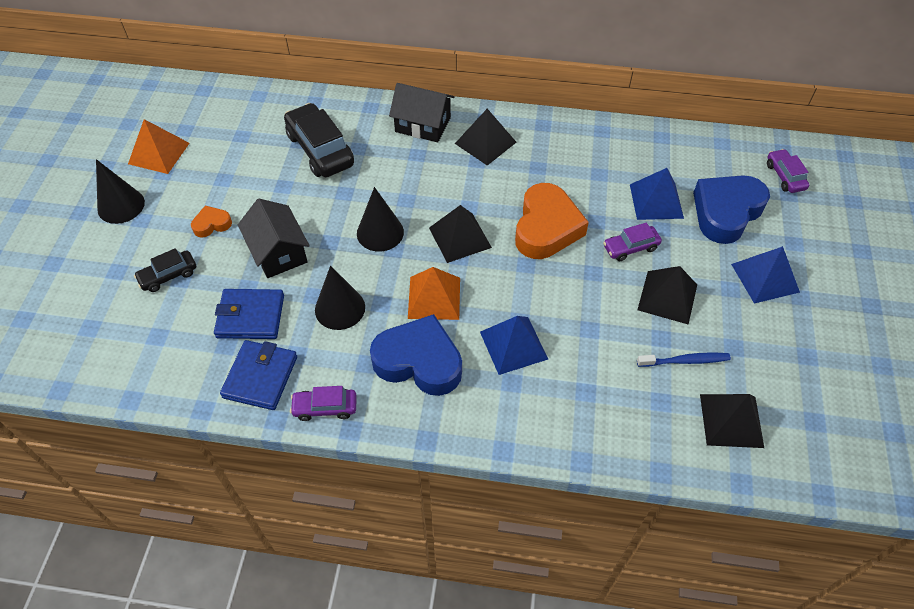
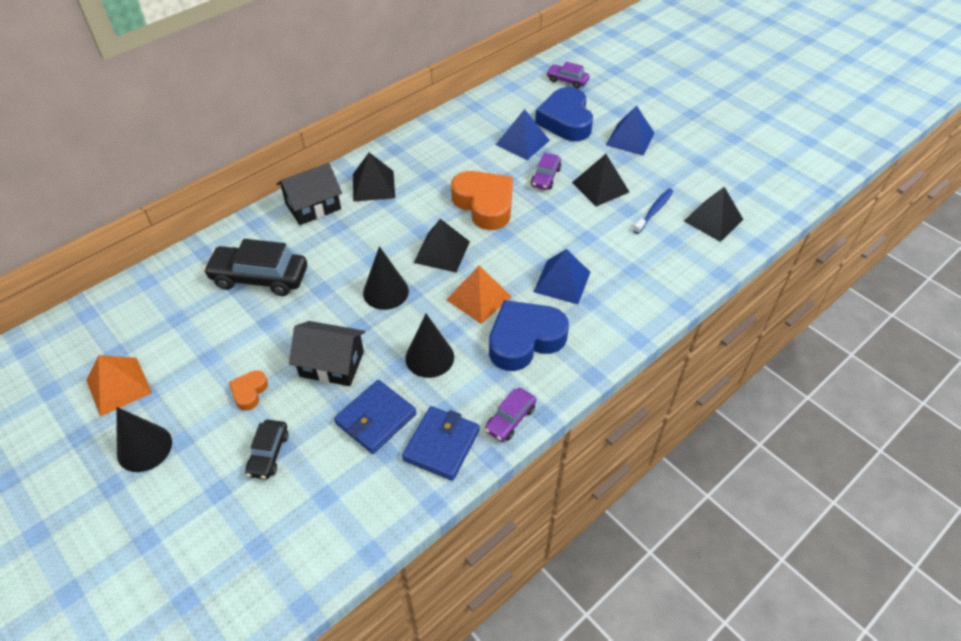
camera: 50 degrees left, 5 degrees down
(260, 377) = (441, 445): blue wallet -> blue wallet turned 60 degrees clockwise

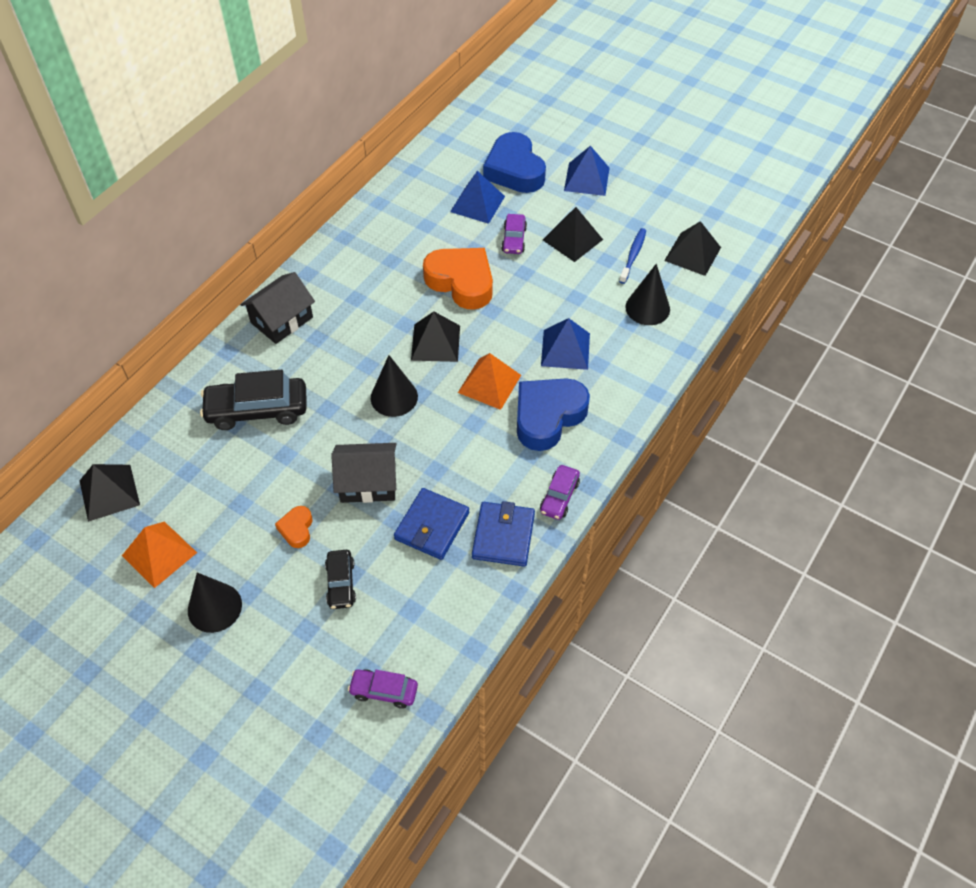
camera: 15 degrees left, 5 degrees up
(373, 186) = (337, 284): black pyramid -> black pyramid (109, 492)
(429, 357) = (462, 454): black cone -> black cone (647, 308)
(567, 81) = (501, 122): purple car -> purple car (384, 691)

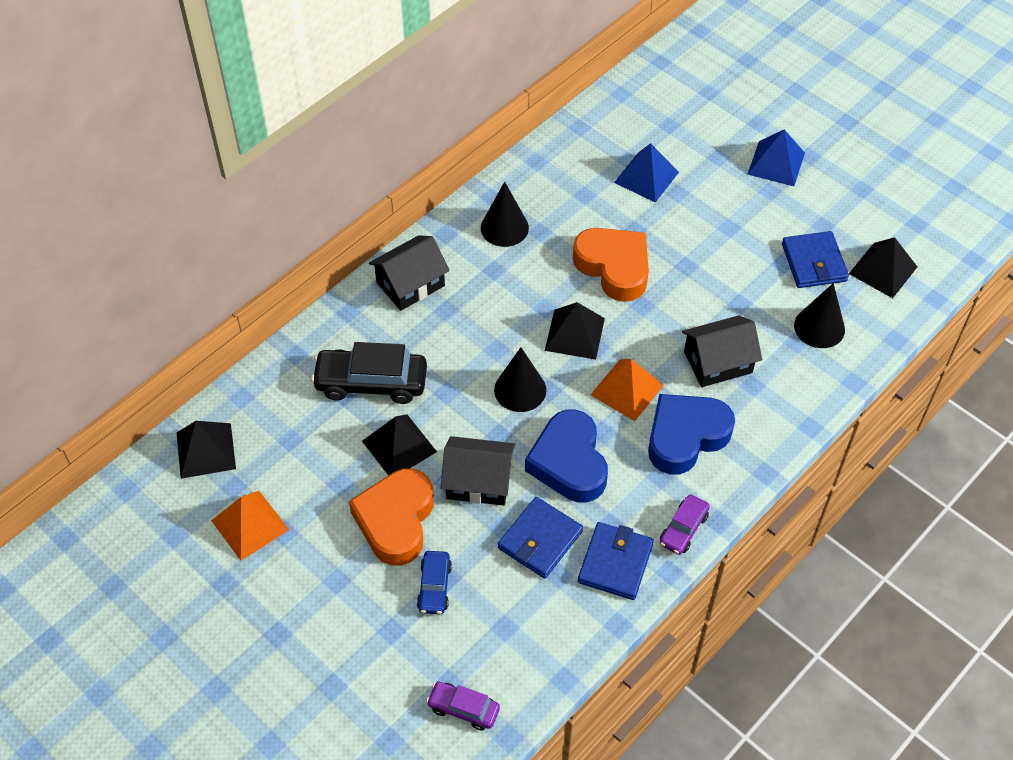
camera: 10 degrees right, 0 degrees up
(214, 607) = (300, 591): black cone -> black cone (504, 228)
(296, 529) = (396, 520): orange heart -> orange heart, size x2.13
(341, 583) = (434, 587): black car -> blue car
(514, 170) = (695, 142): blue heart -> blue heart (569, 462)
(514, 239) = (681, 225): purple car -> none
(565, 349) = (718, 362): blue pyramid -> black house
(572, 239) = (748, 234): black pyramid -> black pyramid (399, 446)
(633, 255) = (813, 262): blue toothbrush -> blue wallet

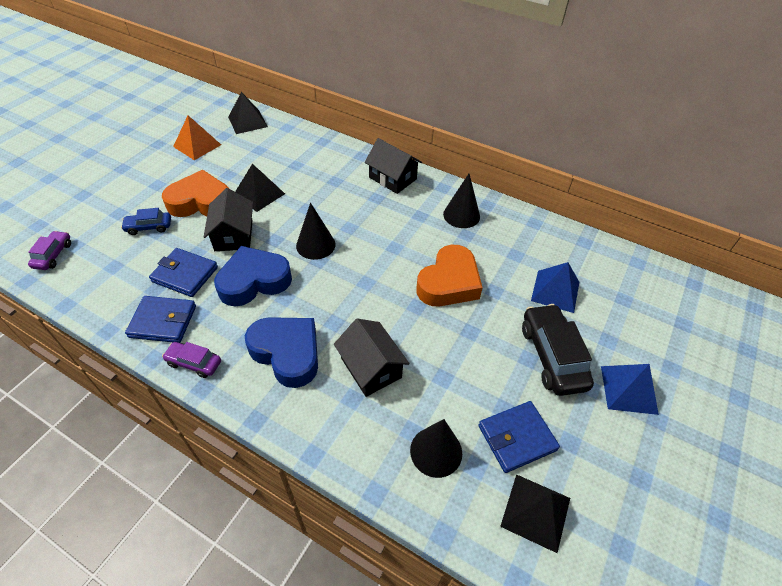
camera: 75 degrees right, 5 degrees down
(371, 383) = (307, 174): black car -> black car (552, 356)
(574, 334) = (374, 268): black pyramid -> none
(627, 389) = (328, 307): orange pyramid -> none

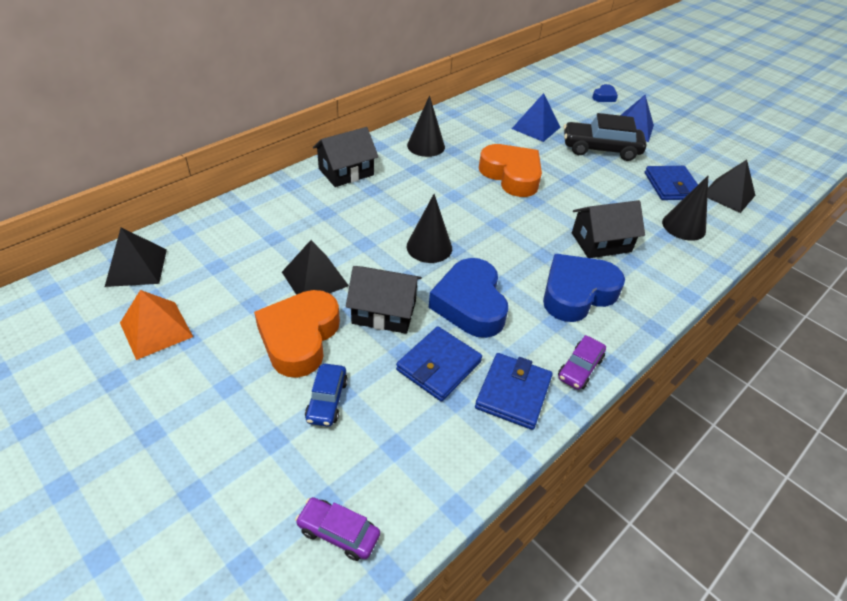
camera: 75 degrees left, 5 degrees down
(688, 352) = (604, 97): none -> blue heart

